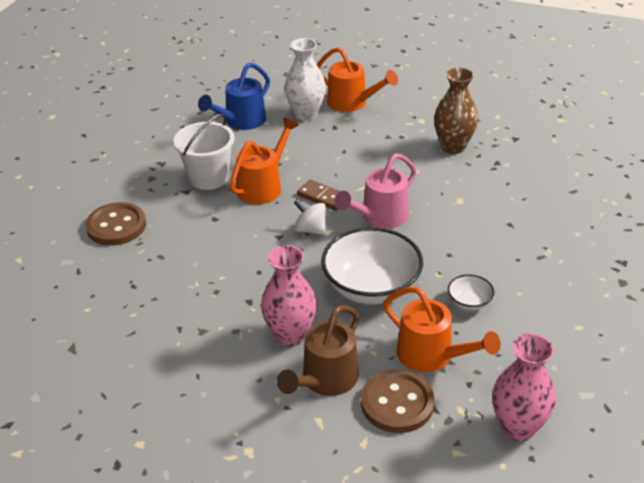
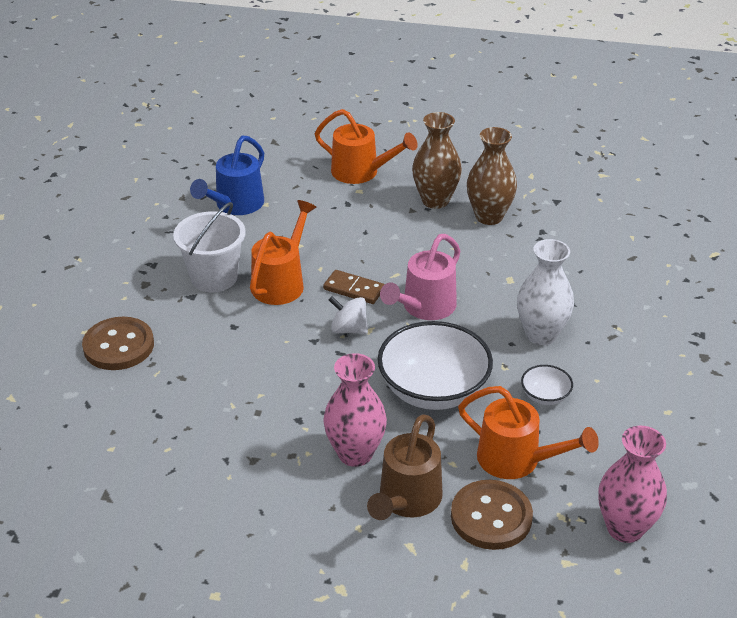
camera: 10 degrees left, 0 degrees up
(306, 114) = (310, 190): white vase -> white vase (541, 334)
(409, 130) = (435, 200): none -> brown vase

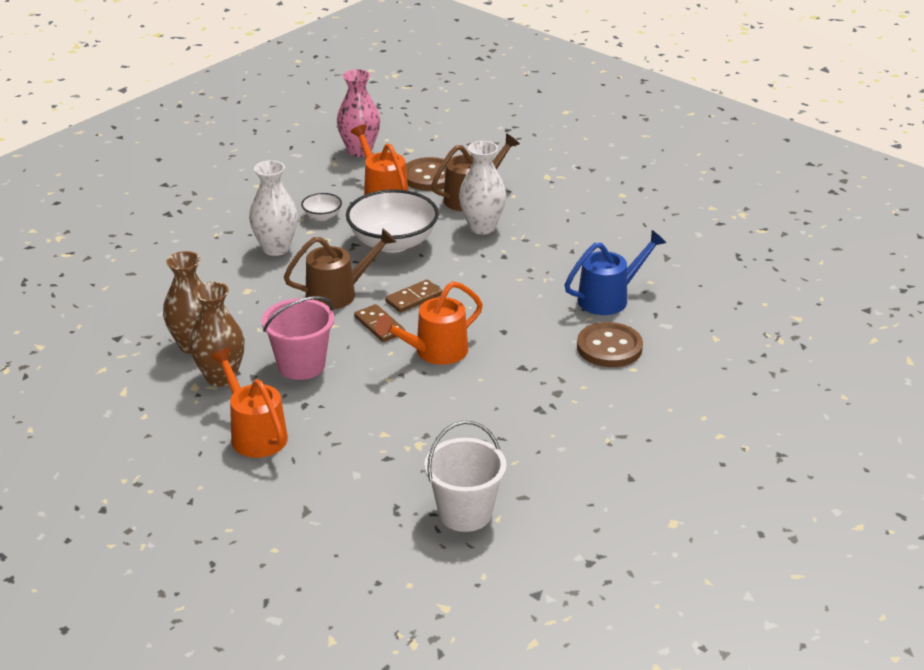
camera: 150 degrees left, 5 degrees down
(214, 277) = (490, 376): white bucket -> white bucket (465, 513)
(235, 205) = (415, 443): blue watering can -> blue watering can (610, 298)
(348, 329) = (413, 298): white spinning top -> brown domino
(355, 453) = (482, 227): pink vase -> white vase
(383, 231) = (301, 365): none -> pink bucket
(424, 308) = (339, 293): pink watering can -> brown watering can

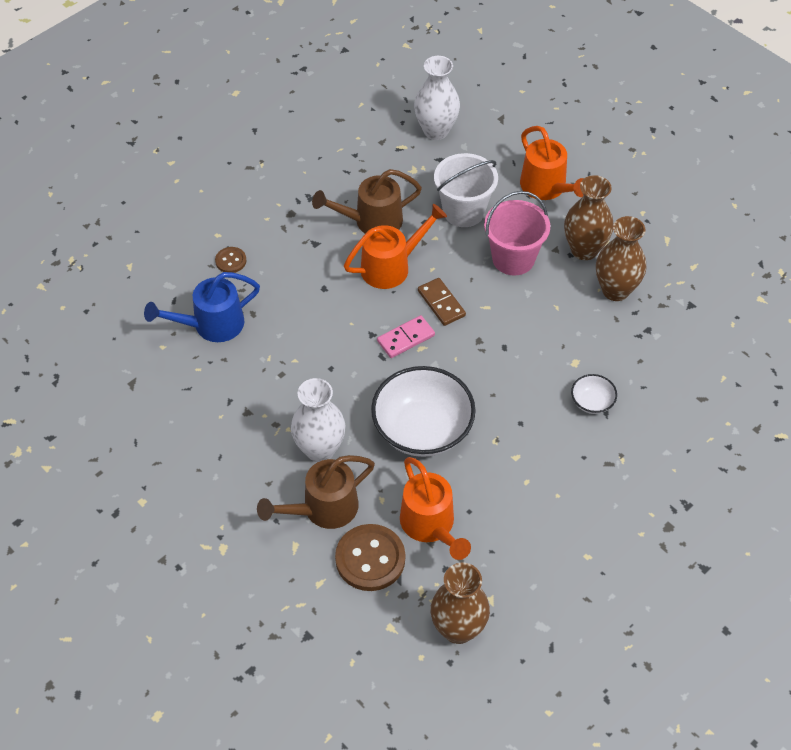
camera: 175 degrees left, 20 degrees up
(276, 248) = (551, 428): white vase -> white vase (436, 131)
(322, 216) = (503, 485): white bowl -> white bowl (592, 402)
(339, 293) = (481, 351): brown watering can -> brown watering can (371, 221)
(359, 151) = (458, 629): pink vase -> brown vase
(413, 298) = (406, 338): brown domino -> pink domino
(465, 513) = (384, 109): white bucket -> white bucket (463, 211)
(609, 347) = (231, 261): brown button -> brown button, size x0.51

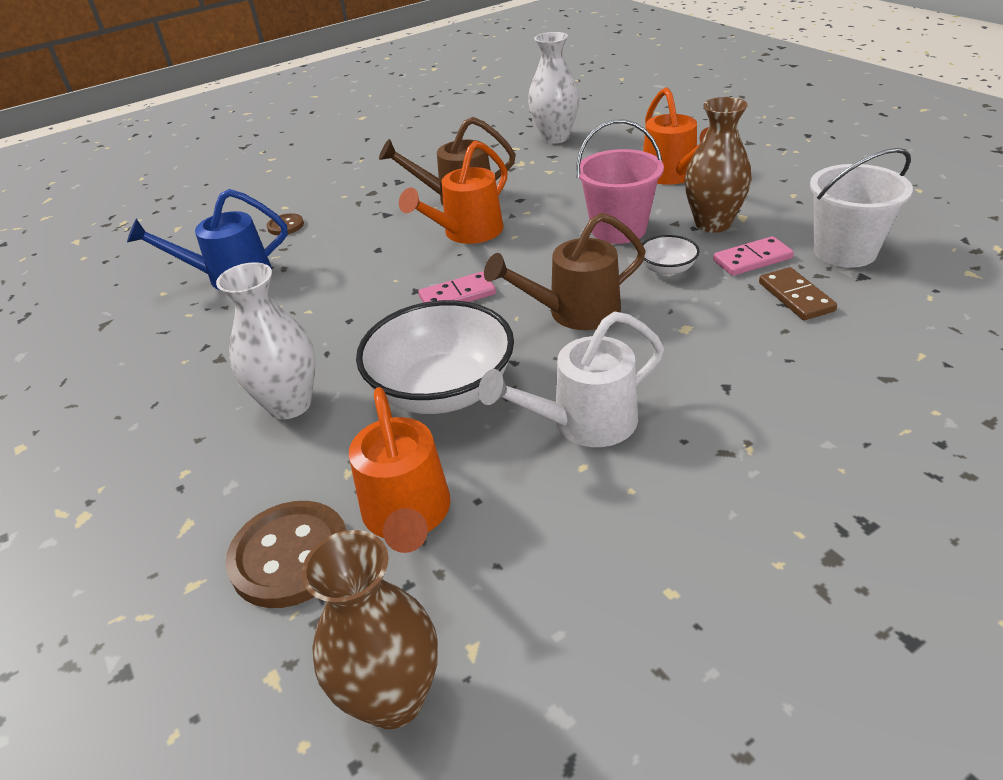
camera: 15 degrees right, 15 degrees down
(322, 509) = (254, 478): brown watering can -> brown watering can (573, 313)
(392, 266) = (466, 233): orange watering can -> orange watering can turned 150 degrees clockwise
(441, 303) = (515, 265): brown domino -> brown domino (796, 297)
(463, 211) = (568, 192): white bucket -> white bucket (844, 251)
(520, 449) = (582, 423): none -> white watering can
(592, 402) = (705, 373): white bowl -> white bowl (667, 269)
(615, 290) = (752, 259): brown vase -> pink domino

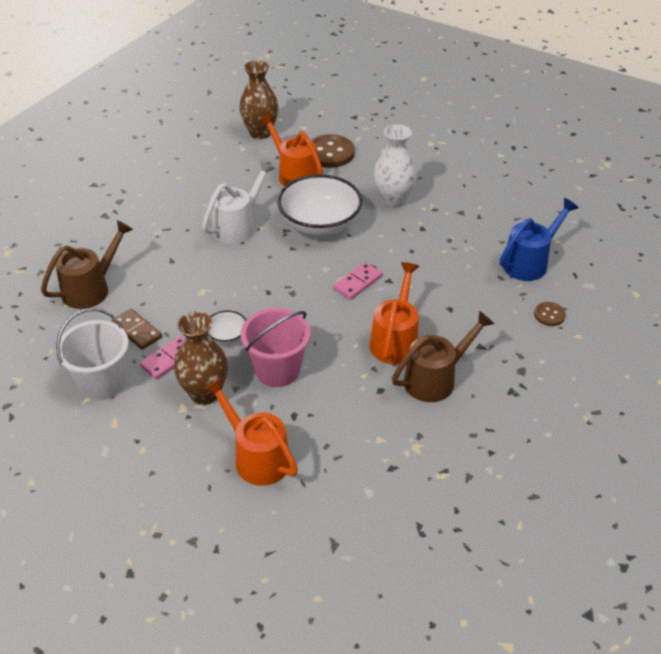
camera: 150 degrees right, 5 degrees up
(555, 137) = (410, 506): white vase -> none
(573, 313) = (275, 287): brown watering can -> brown watering can (92, 288)

